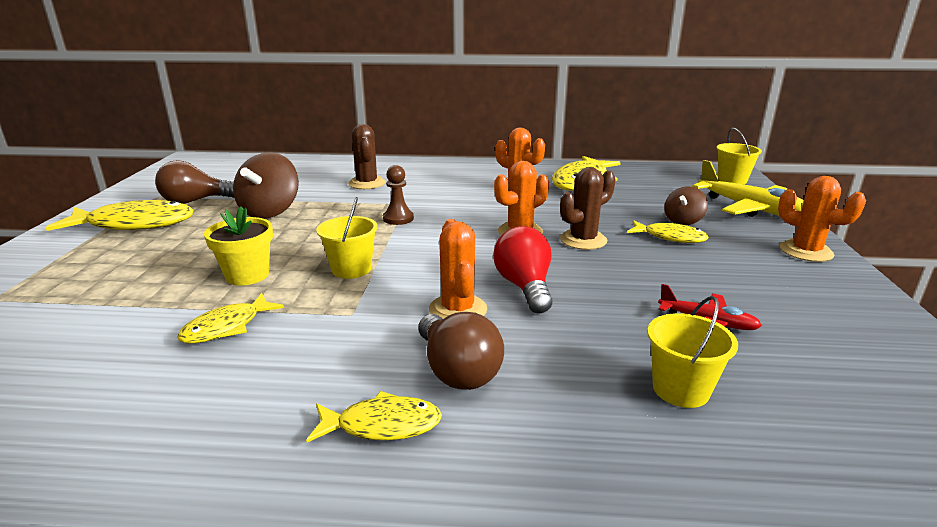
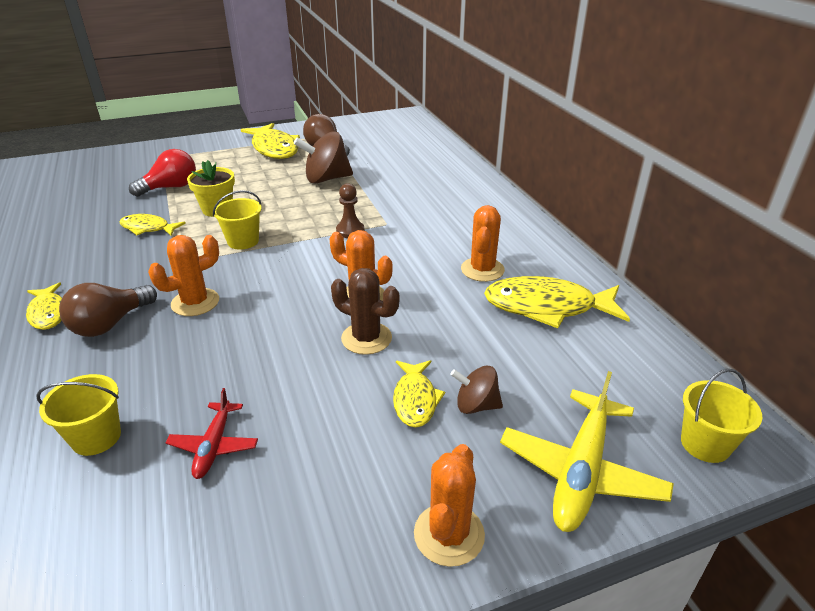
camera: 65 degrees right, 10 degrees up
(367, 183) = (419, 193): brown cactus -> none
(524, 287) = (245, 325): red light bulb -> red light bulb (171, 187)

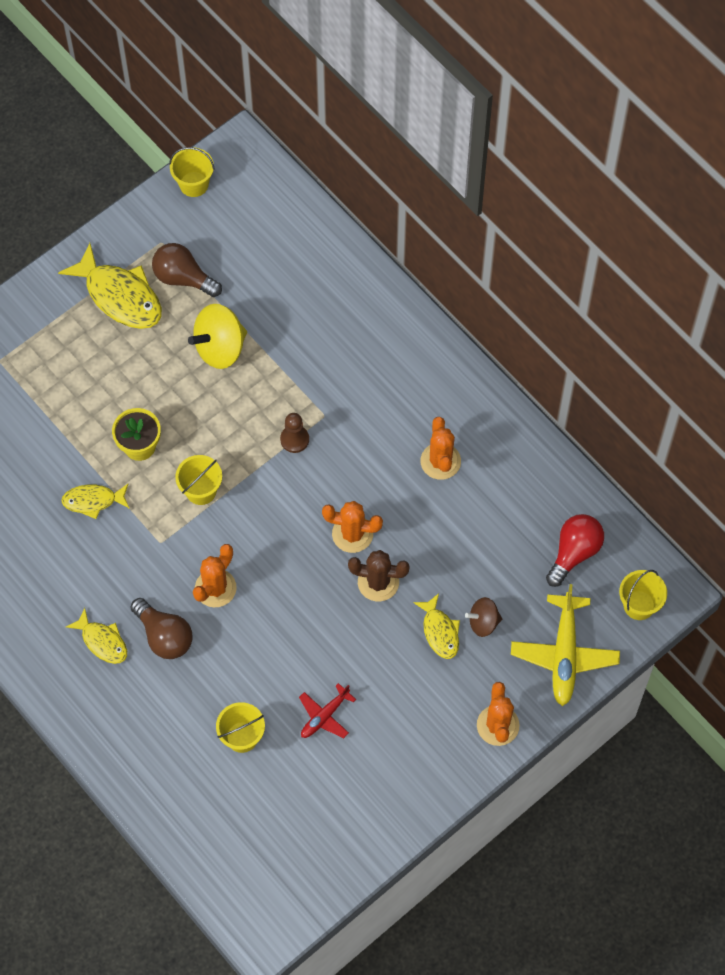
camera: 20 degrees left, 30 degrees up
(110, 324) = (164, 636): brown light bulb -> brown light bulb turned 60 degrees counterclockwise
(171, 187) = (59, 421): red light bulb -> red light bulb (574, 552)
(214, 446) = (325, 716): red plane -> red plane turned 60 degrees clockwise
(326, 179) = (220, 348): brown spinning top -> yellow spinning top
(365, 121) = (194, 184): none -> yellow bucket
(547, 307) = (508, 496): yellow fish -> none

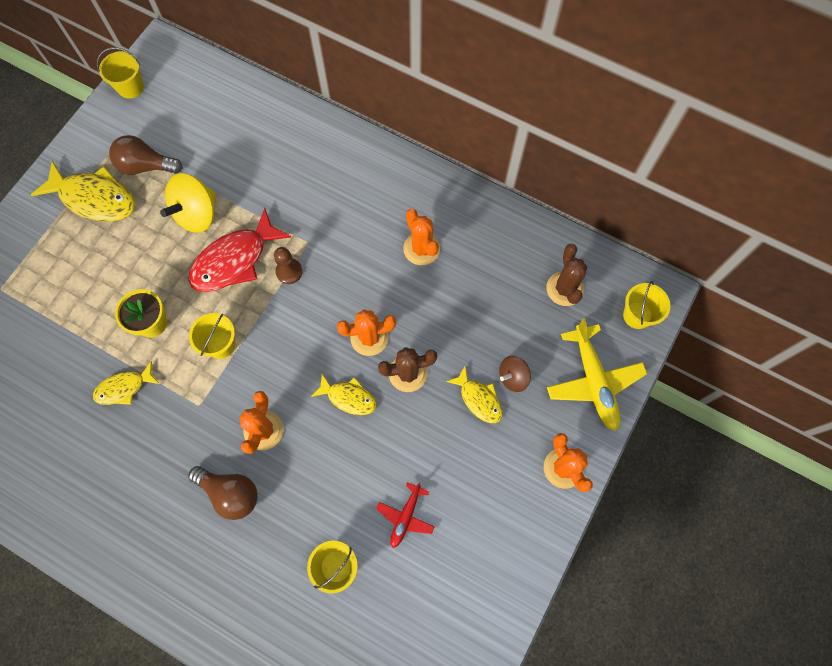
camera: 20 degrees left, 5 degrees up
(102, 641) = (173, 520): yellow fish -> yellow fish (348, 397)
(243, 409) = (235, 260): none -> red fish
(574, 552) = (564, 289): red light bulb -> brown cactus

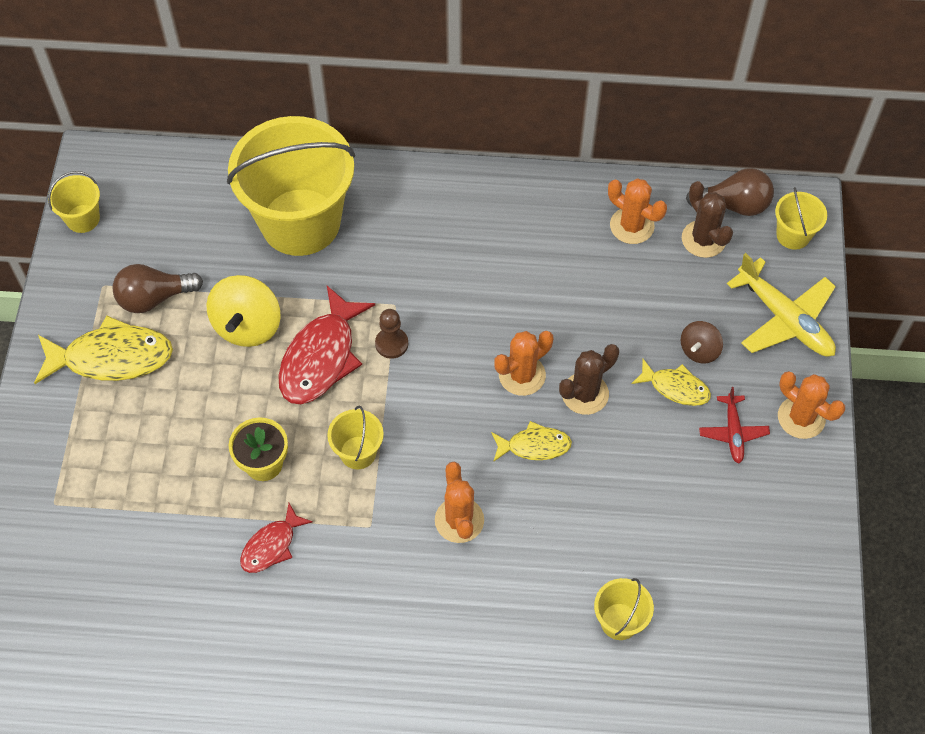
camera: 25 degrees left, 10 degrees down
(124, 388) = (271, 545): yellow fish -> red fish
(230, 493) = (460, 601): brown light bulb -> brown light bulb (733, 205)
(275, 151) = (300, 222): none -> yellow bucket
(405, 516) = (665, 538): red plane -> red plane (733, 432)
(421, 249) = (527, 260): orange cactus -> orange cactus (632, 226)

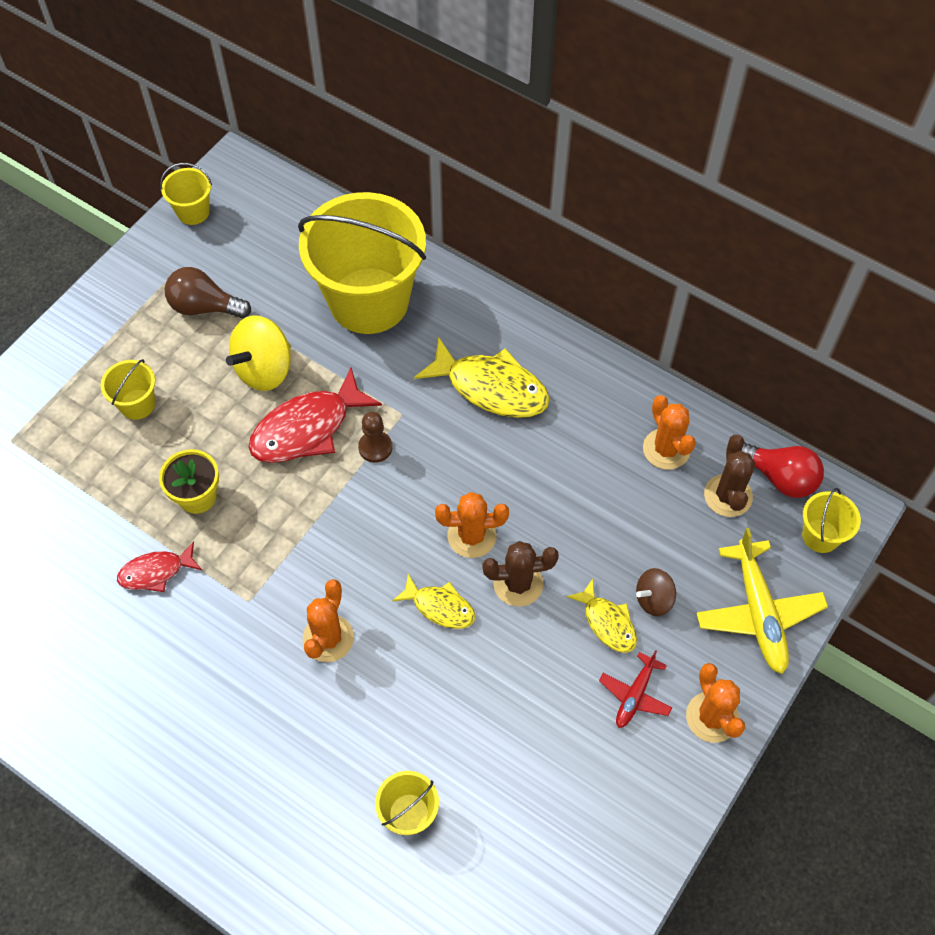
camera: 30 degrees right, 0 degrees up
(111, 357) = (137, 341): yellow fish -> yellow fish (491, 387)
(358, 452) = (282, 529): yellow bucket -> yellow bucket (137, 404)
(733, 205) = (779, 477): brown light bulb -> red light bulb

